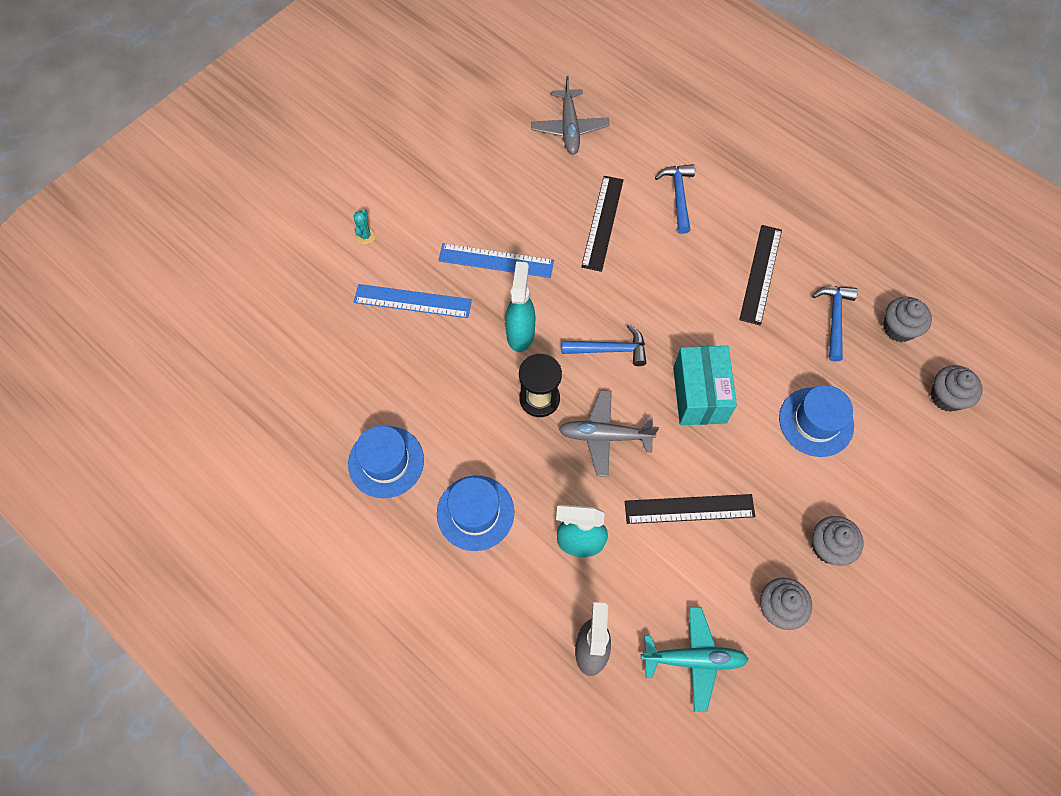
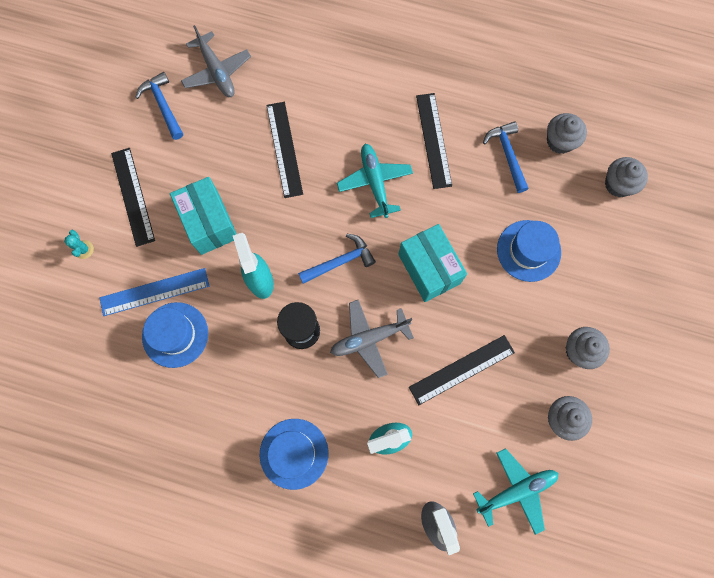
camera: 25 degrees left, 10 degrees up
(386, 462) = (199, 445): blue hat -> blue hat (175, 334)
(435, 207) = (133, 196): none -> black ruler
(496, 260) = (209, 223): blue ruler -> turquoise box
(678, 196) = (337, 97): blue hammer -> blue hammer (163, 105)
(680, 289) = (375, 182): none -> turquoise plane

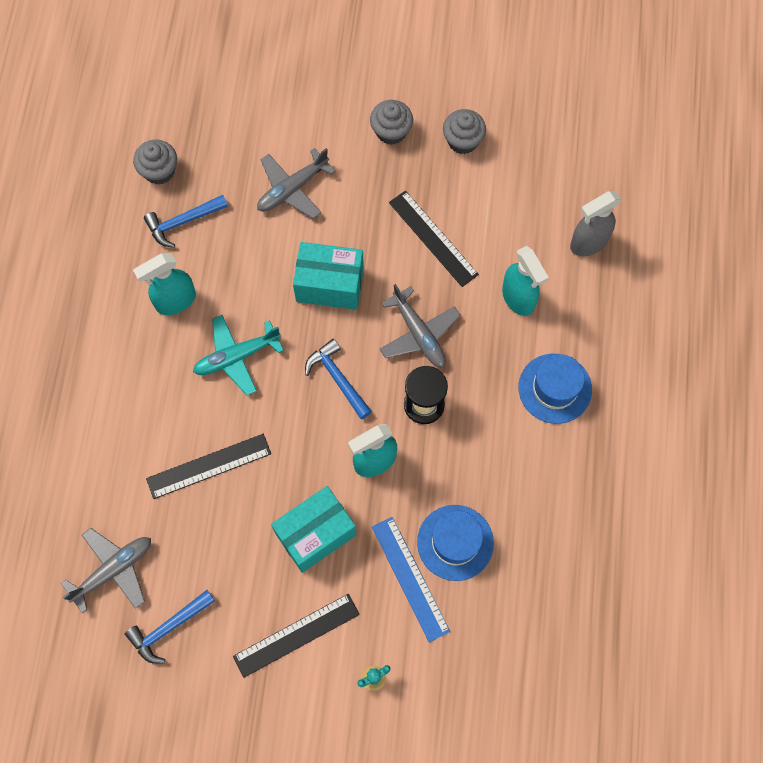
camera: 100 degrees left, 5 degrees down
(429, 269) = (330, 285): turquoise box -> turquoise box turned 45 degrees clockwise
(434, 140) = (175, 301): black ruler -> turquoise spray bottle
(516, 490) = (541, 174): turquoise plane -> none
(528, 250) = (292, 189): blue hat -> grey plane
(618, 184) = (203, 110): grey cupcake -> none

